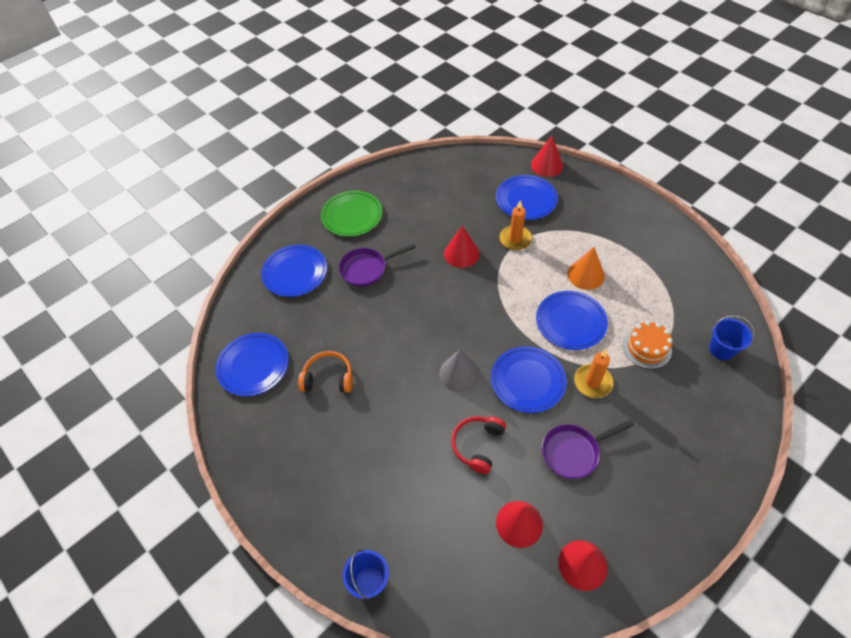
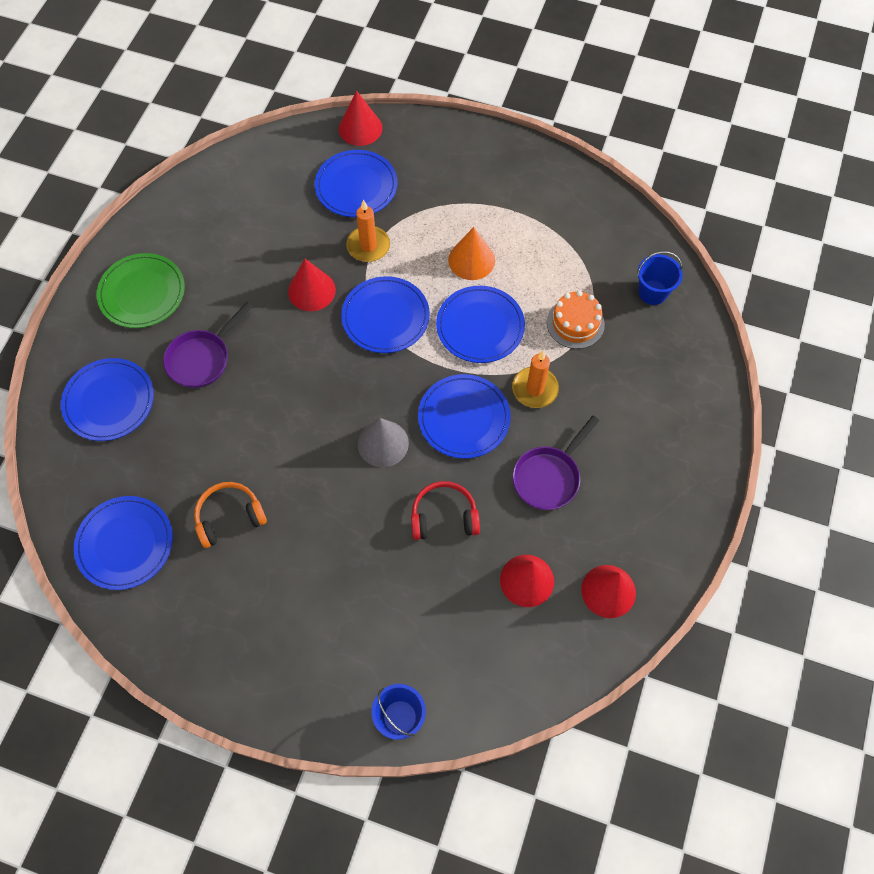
camera: 30 degrees left, 10 degrees up
(478, 445) = (444, 517): red headphones -> red headphones turned 90 degrees clockwise
(504, 289) = (385, 317): none -> blue plate

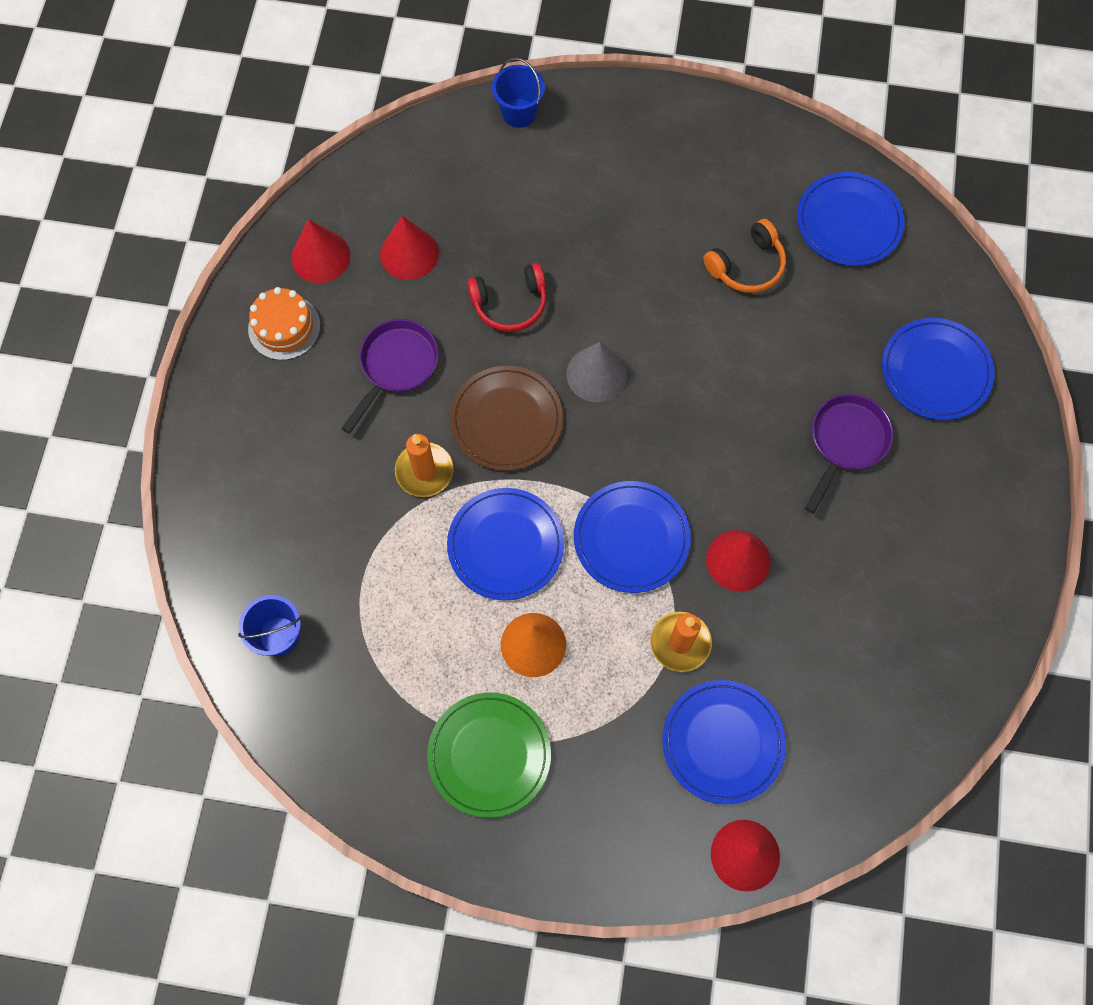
camera: 170 degrees right, 5 degrees up
(142, 293) = (958, 519): green plate -> green plate (489, 755)
(464, 418) = (506, 420): blue plate -> brown plate
(575, 323) = (381, 571): orange cake -> orange cake (284, 327)

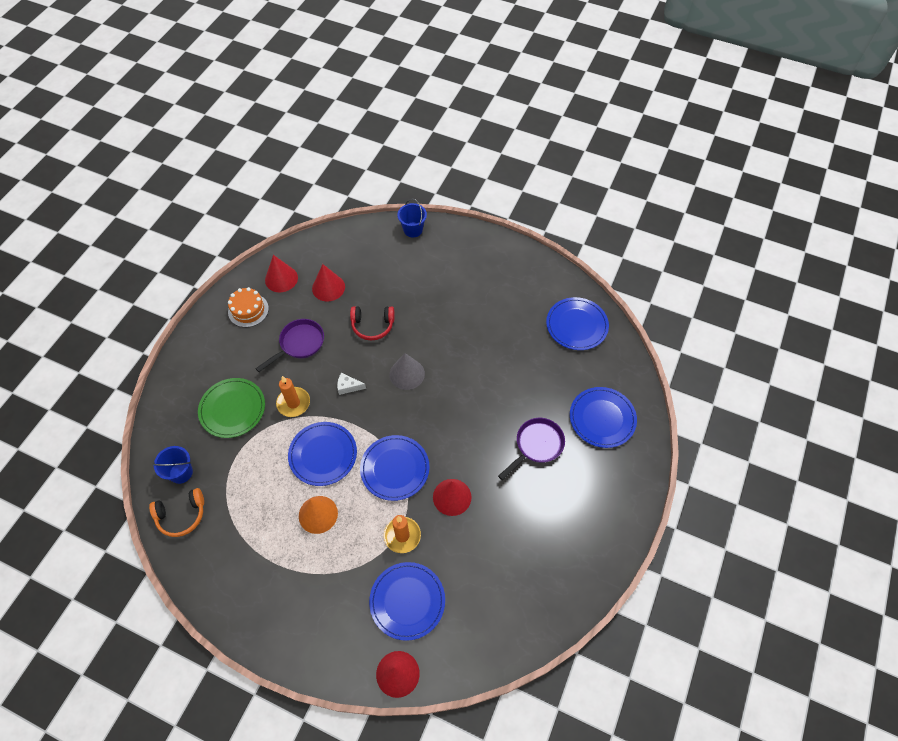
camera: 15 degrees right, 10 degrees down
(489, 755) = (270, 571): green plate -> green plate (232, 409)
(506, 420) = (348, 386): brown plate -> white cheese
(747, 266) = (511, 335): orange headphones -> orange headphones (181, 515)

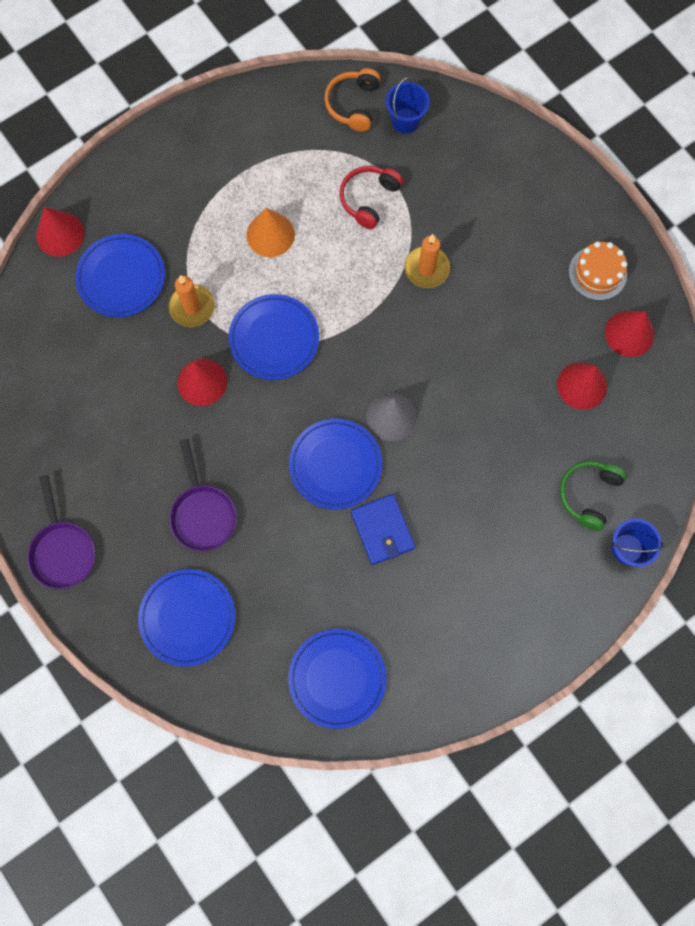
camera: 120 degrees right, 15 degrees up
(232, 409) = (457, 201): green plate -> none
(299, 344) = (509, 311): purple pan -> purple pan (62, 550)
(323, 455) = (339, 271): blue plate -> blue plate (335, 465)
(348, 386) = (413, 339): white cheese -> none
(372, 325) = (488, 411): red headphones -> red headphones (369, 199)
(393, 258) = (589, 494): none -> green headphones
(479, 344) = (382, 530): none -> blue wallet

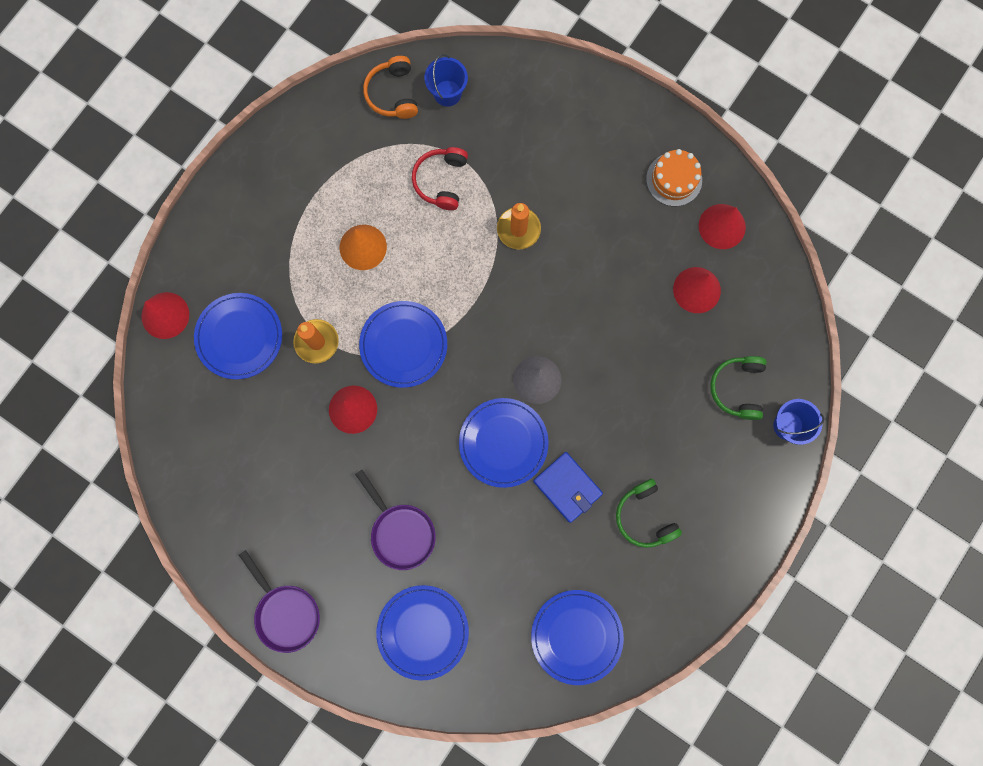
camera: 20 degrees left, 5 degrees up
(449, 586) = (644, 516): none -> green headphones

